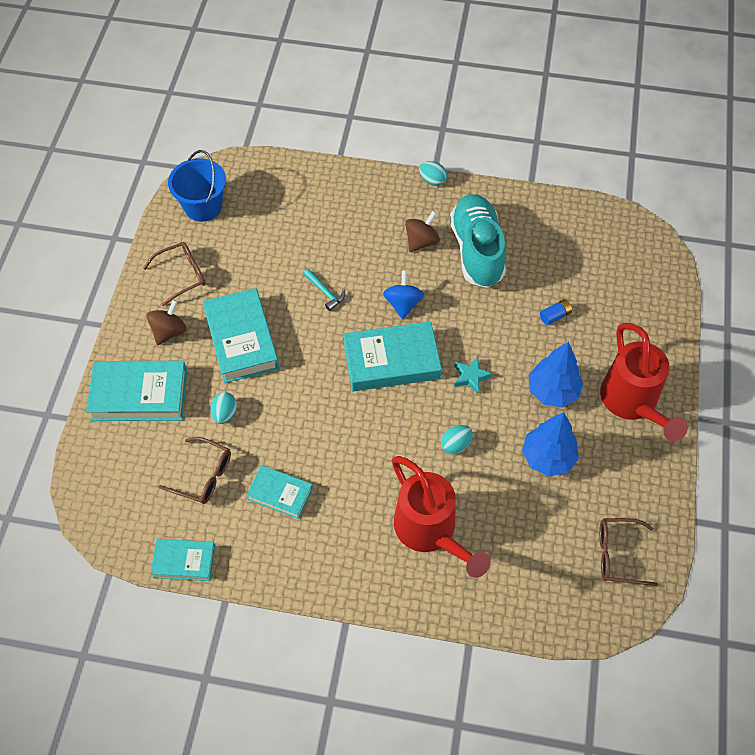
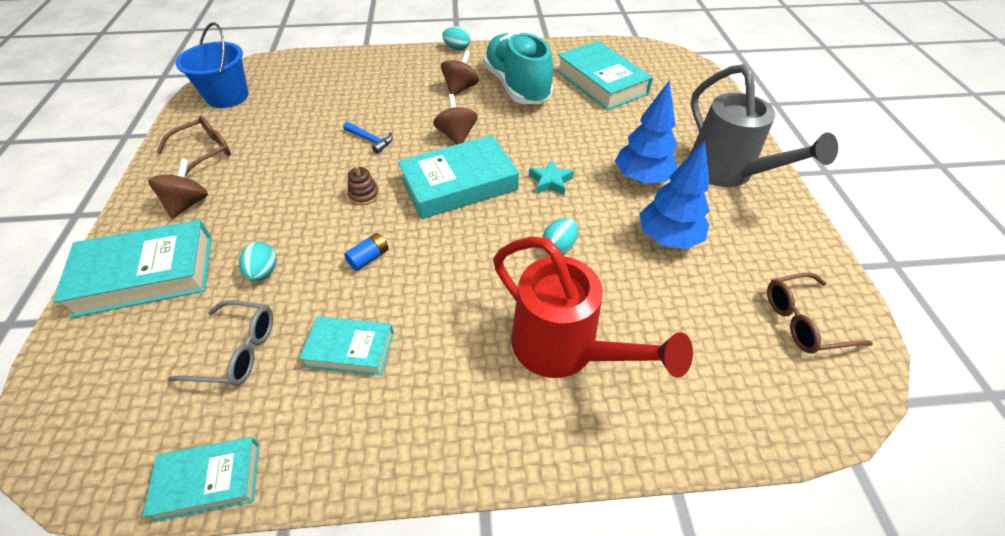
camera: 15 degrees left, 10 degrees down
(203, 476) = (237, 351): brown glasses -> grey glasses
(241, 339) = (279, 196): turquoise book -> turquoise book (601, 82)
(310, 355) = (364, 195): none -> brown stacking toy
(325, 292) = (370, 140): turquoise hammer -> blue hammer
(403, 304) = (456, 135): blue spinning top -> brown spinning top
(555, 316) = (613, 119): blue battery -> blue battery (369, 258)
(632, 403) = (727, 172): red watering can -> grey watering can

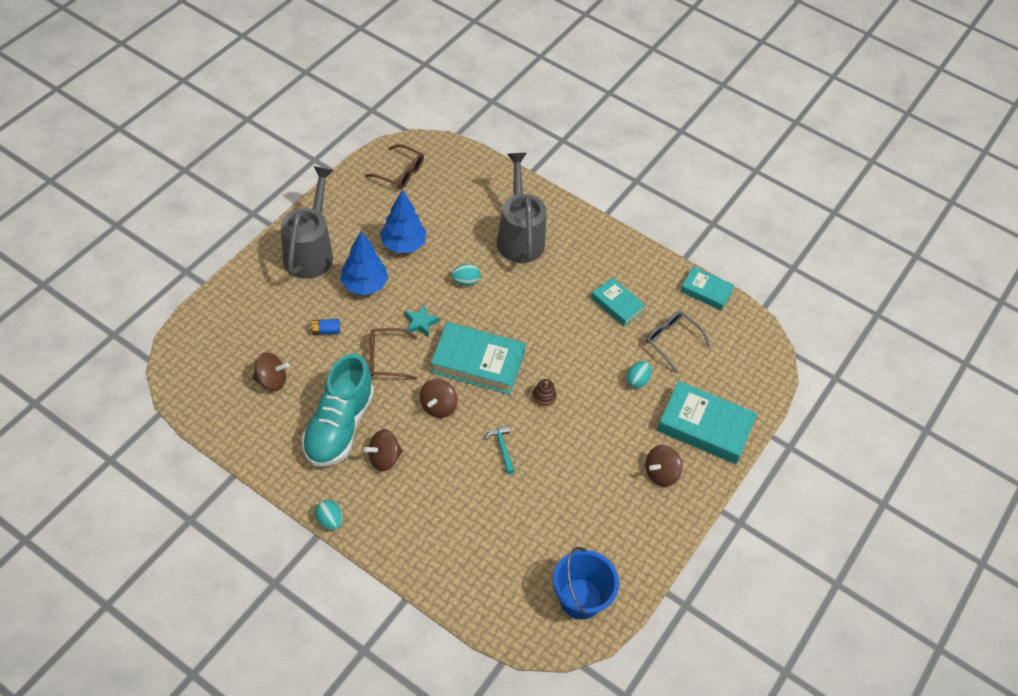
camera: 145 degrees left, 5 degrees up
(204, 152) = (630, 526): brown glasses -> brown glasses (386, 358)
(369, 258) = (573, 348): blue battery -> blue battery (326, 331)
(370, 140) = (502, 448): blue hammer -> turquoise hammer
(564, 349) = (519, 237): red watering can -> grey watering can
(601, 82) = (272, 380): turquoise book -> brown spinning top

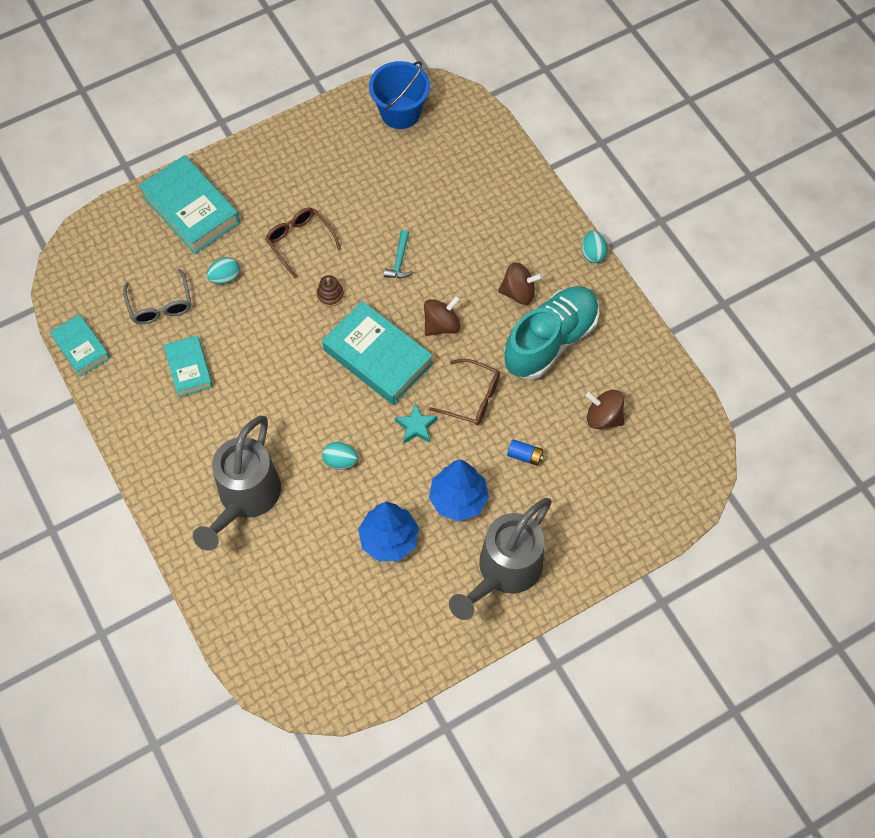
camera: 150 degrees left, 10 degrees up
(400, 173) = (343, 656): brown glasses -> brown glasses (300, 242)
(661, 473) = (263, 183): brown spinning top -> none

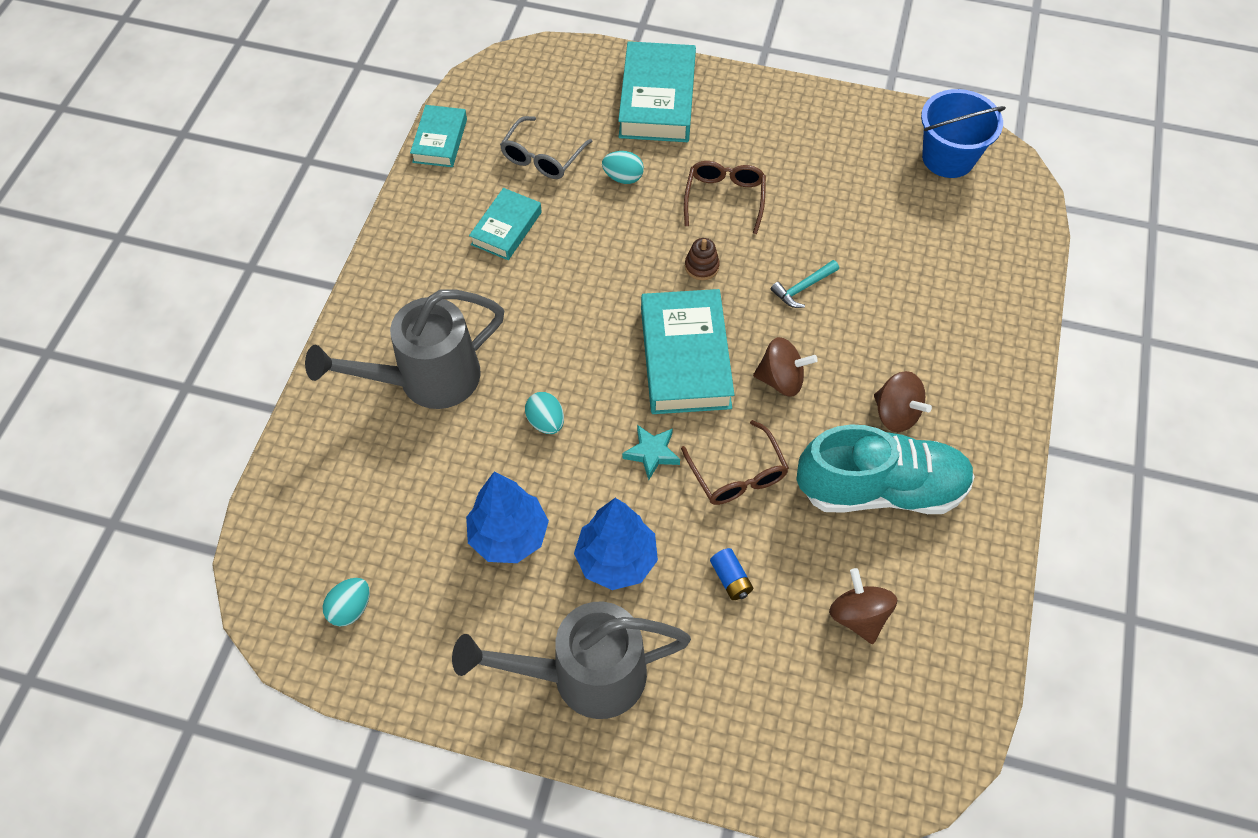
camera: 45 degrees right, 5 degrees down
(592, 253) = (1020, 441): turquoise egg -> turquoise egg (351, 608)

